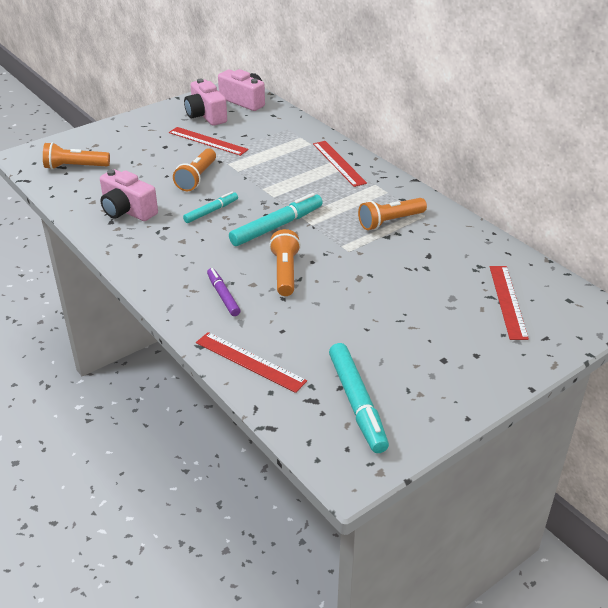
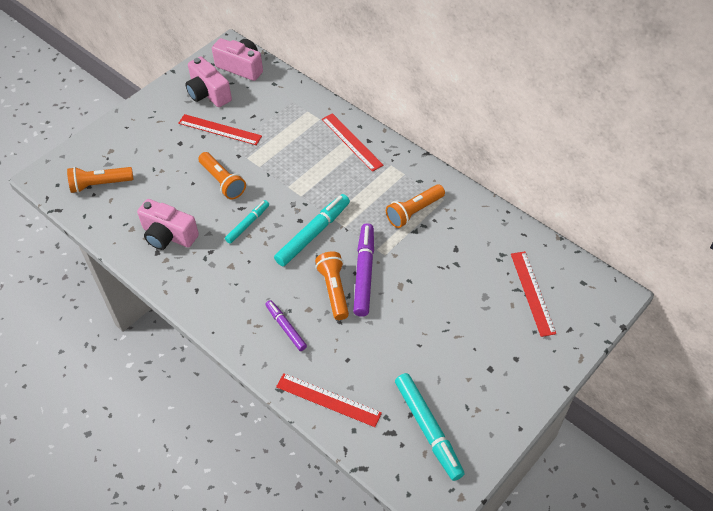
camera: 10 degrees left, 15 degrees up
(196, 178) = (222, 182): orange flashlight -> orange flashlight turned 45 degrees counterclockwise
(322, 263) = (364, 273): none -> purple marker

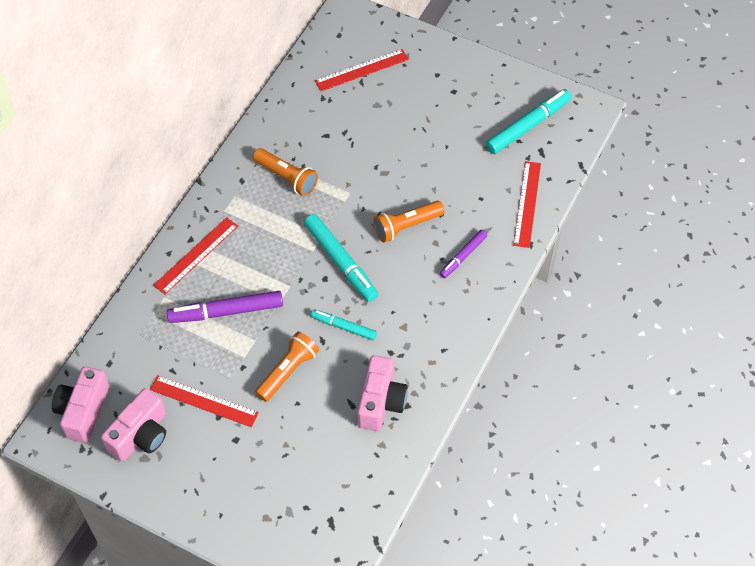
camera: 105 degrees left, 5 degrees up
(100, 184) = (324, 507): orange flashlight -> none
(219, 129) = (203, 401): red ruler -> red ruler turned 75 degrees counterclockwise
(313, 234) = (340, 261): turquoise marker -> turquoise marker turned 150 degrees counterclockwise
(364, 273) = (378, 205): purple marker -> purple marker (226, 312)

